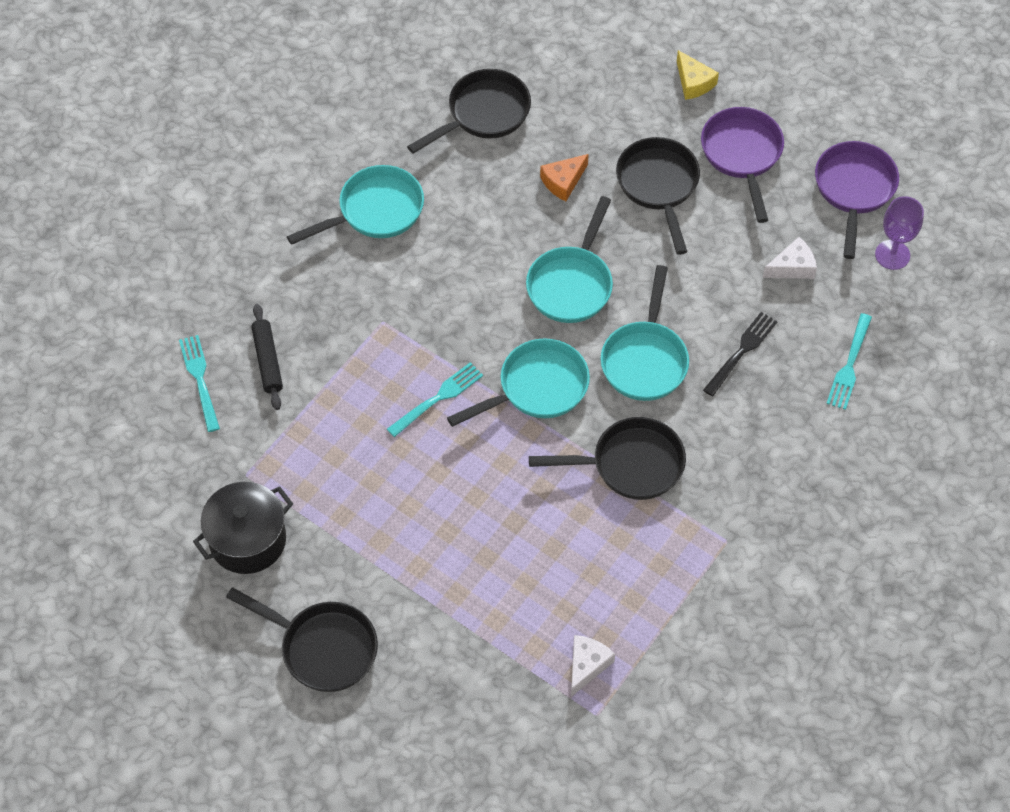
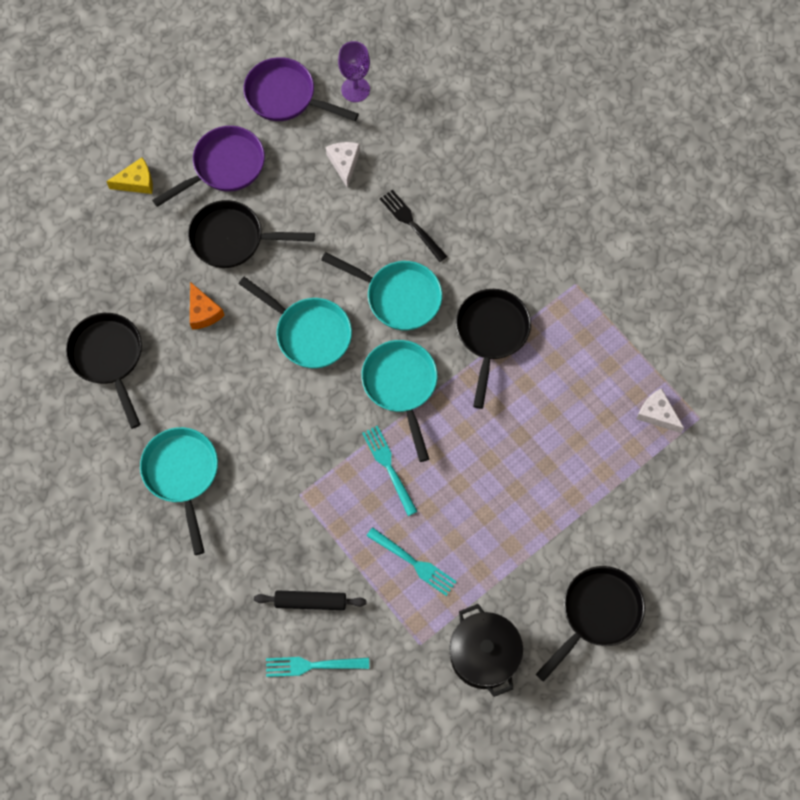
camera: 75 degrees left, 10 degrees up
(742, 155) = (224, 167): purple pan -> purple pan turned 135 degrees clockwise
(849, 365) = (446, 151): turquoise fork -> turquoise fork (414, 563)

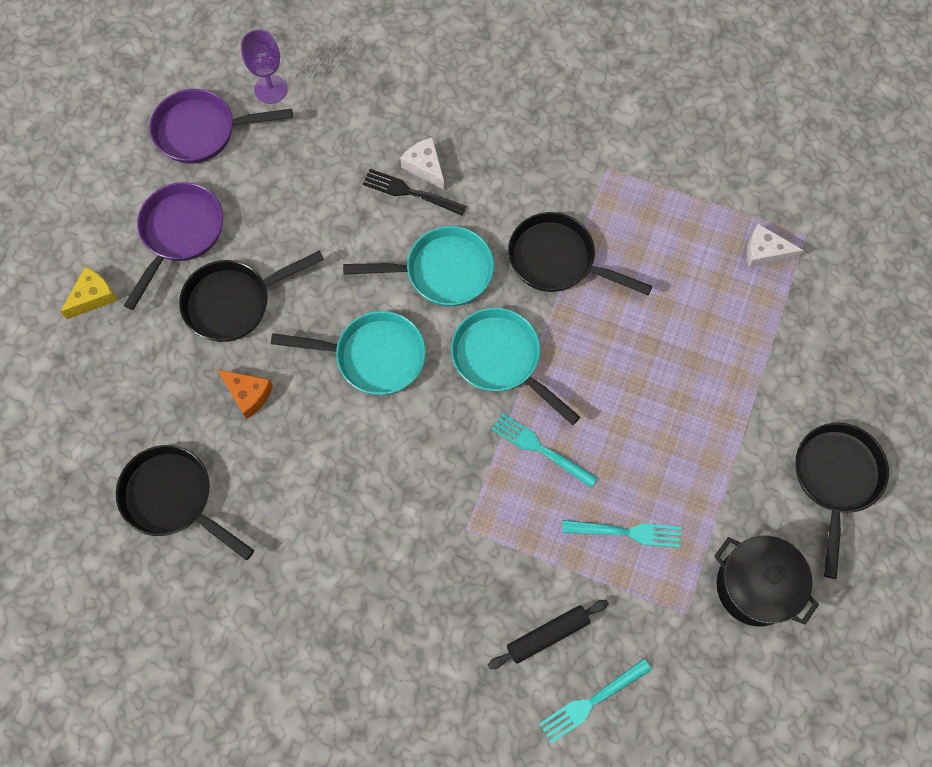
camera: 30 degrees left, 0 degrees up
(182, 475) = (329, 579): turquoise pan -> none
(344, 163) = (304, 167): white cheese -> white cheese (425, 166)
(491, 334) = (558, 260): black pan -> black pan turned 45 degrees counterclockwise

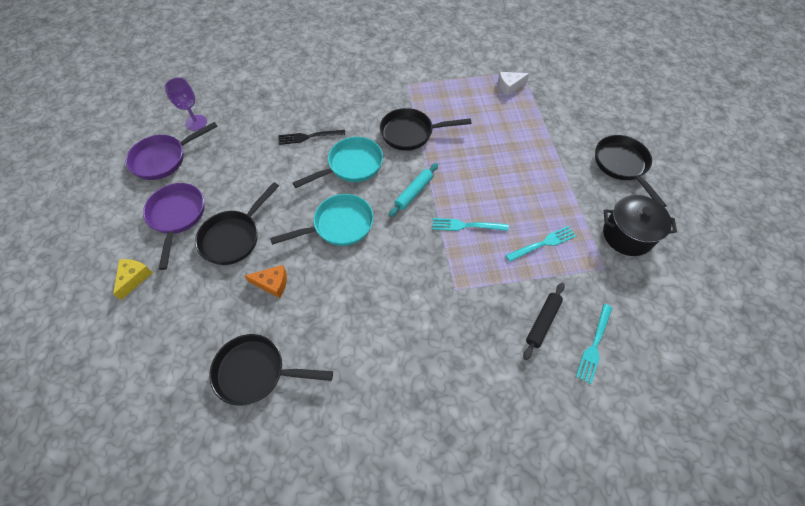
camera: 30 degrees left, 10 degrees down
(425, 166) = (309, 122): white cheese -> none
(501, 360) = (414, 192): turquoise pan -> turquoise rolling pin

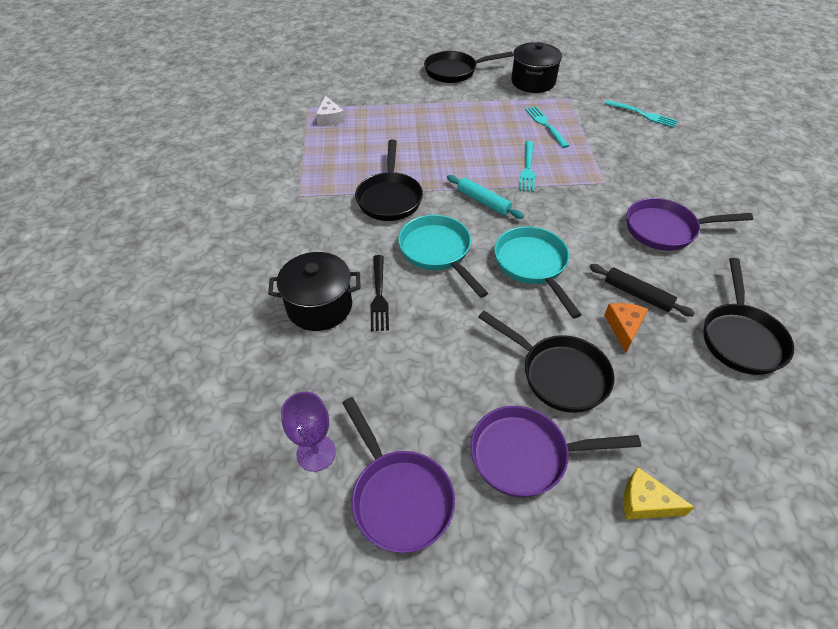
camera: 85 degrees left, 10 degrees down
(300, 109) = (319, 306): none -> black pot
(389, 335) = (665, 230): none -> purple pan
(542, 322) = (628, 136): black rolling pin -> black rolling pin (637, 294)

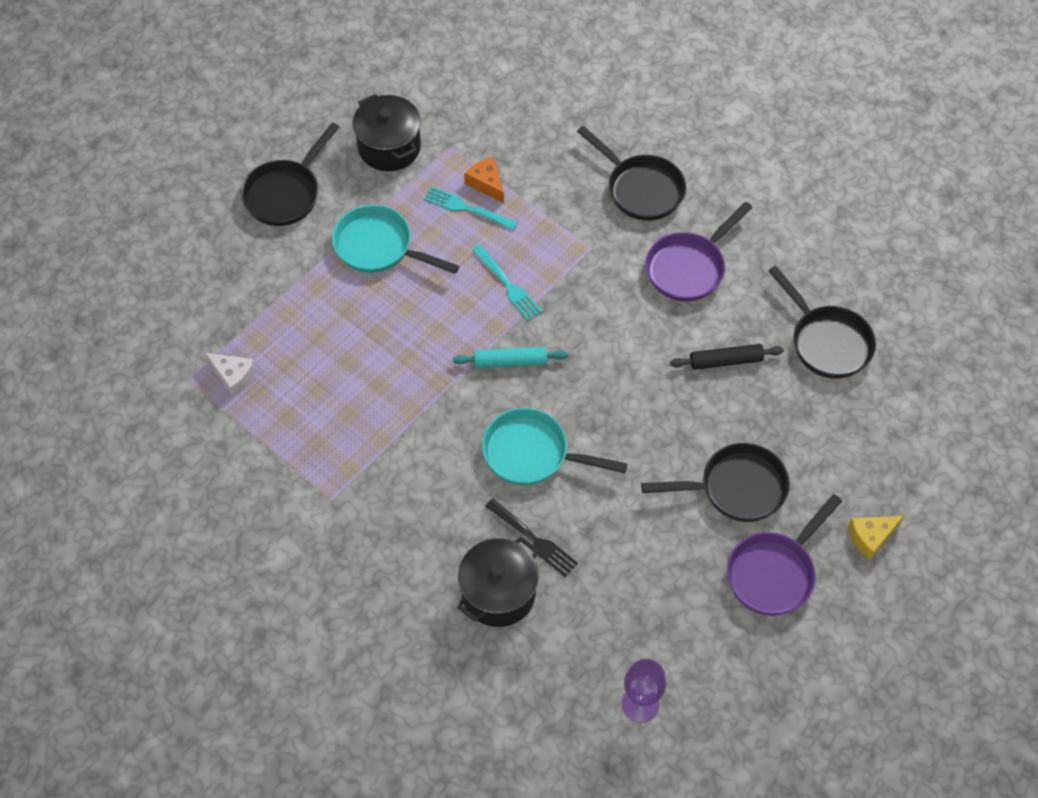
camera: 45 degrees left, 10 degrees up
(389, 198) = (421, 429): black pan -> black pan (641, 189)
(398, 497) = (726, 678): purple pan -> none
(532, 265) = (622, 400): turquoise pan -> turquoise pan (379, 247)
(624, 327) = (743, 403): orange cheese -> orange cheese (486, 183)
(643, 114) = (544, 118): turquoise fork -> none

